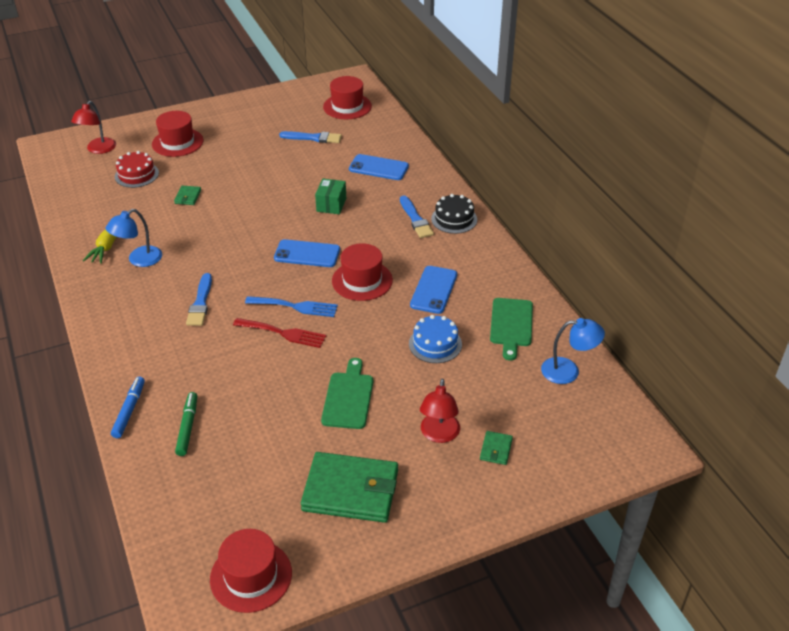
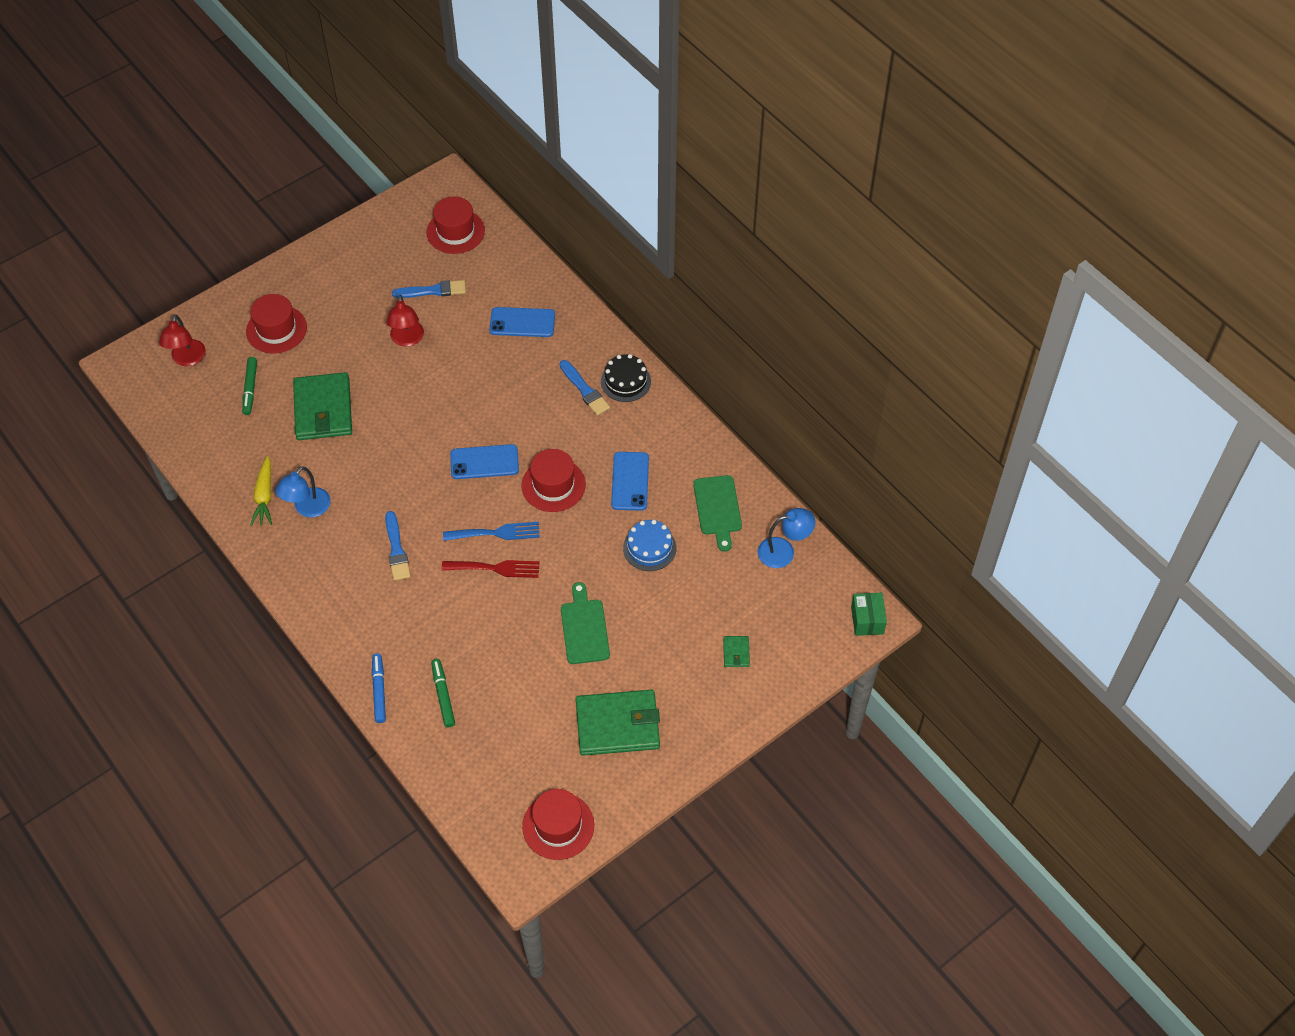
camera: 15 degrees left, 15 degrees up
(136, 175) = (250, 389): red cake -> green marker
(188, 197) = (323, 409): green wallet -> green wallet, size x2.37
(331, 205) = (487, 388): green box -> green box (867, 620)
(439, 435) = (680, 649): red lamp -> red lamp (407, 339)

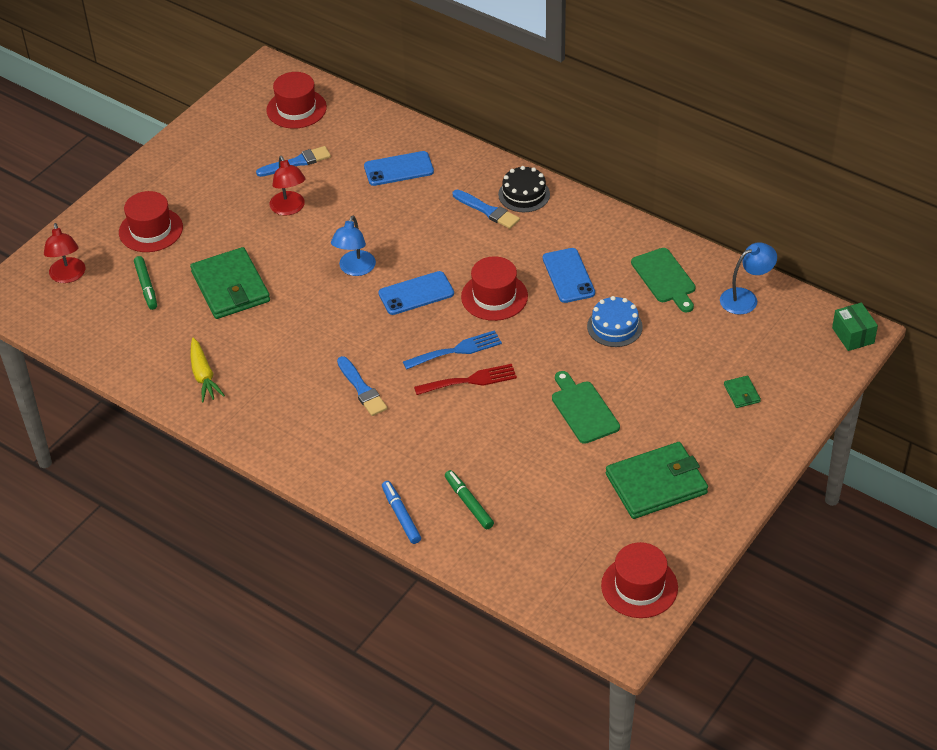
camera: 15 degrees left, 10 degrees down
(307, 508) = (253, 375): blue lamp -> blue lamp (355, 269)

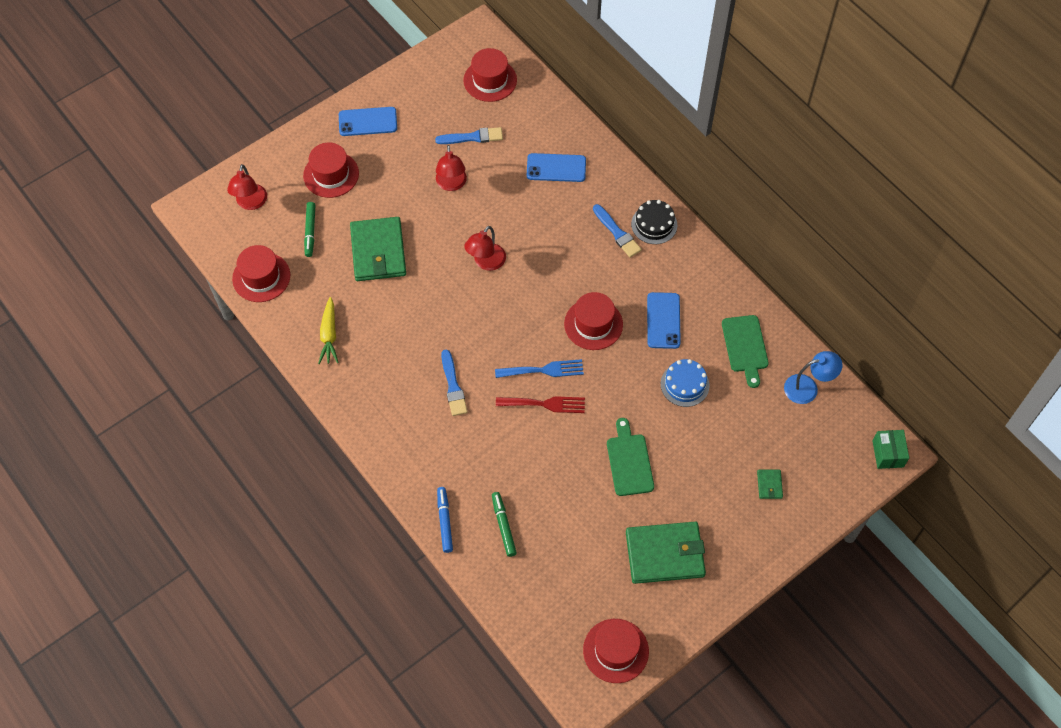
camera: 15 degrees right, 15 degrees up
(105, 341) = (261, 277): none -> red hat
(355, 269) = (486, 262): blue lamp -> red lamp
(416, 293) = (529, 302): blue phone -> blue phone (368, 122)

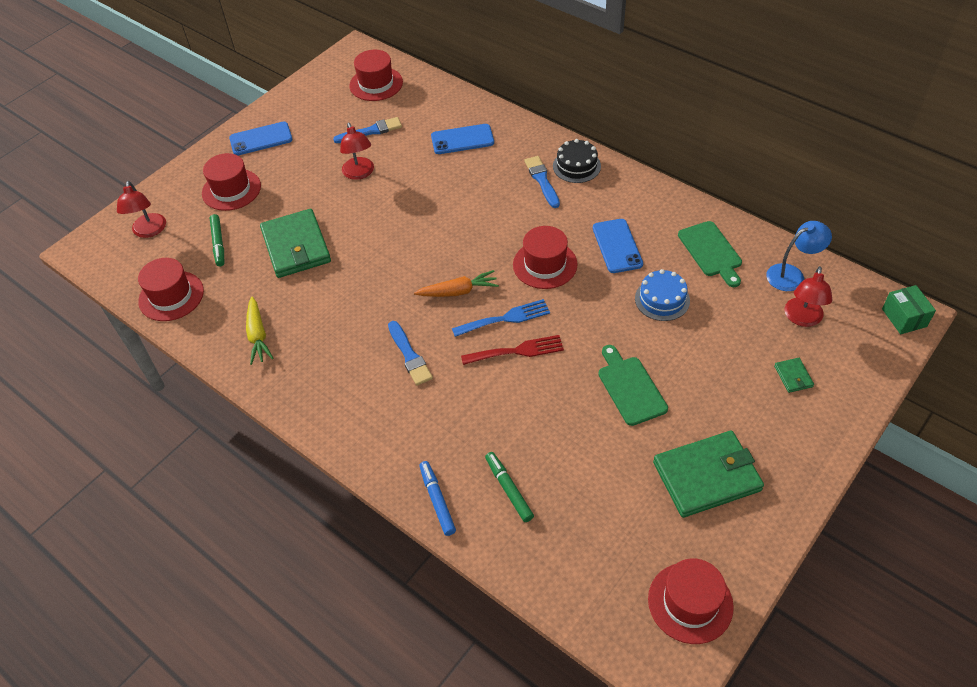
camera: 10 degrees left, 10 degrees down
(486, 262) = (414, 233): red lamp -> red lamp (802, 318)
(510, 333) = (458, 291): none -> orange carrot
(617, 233) = (542, 180): blue brush -> blue brush turned 150 degrees counterclockwise

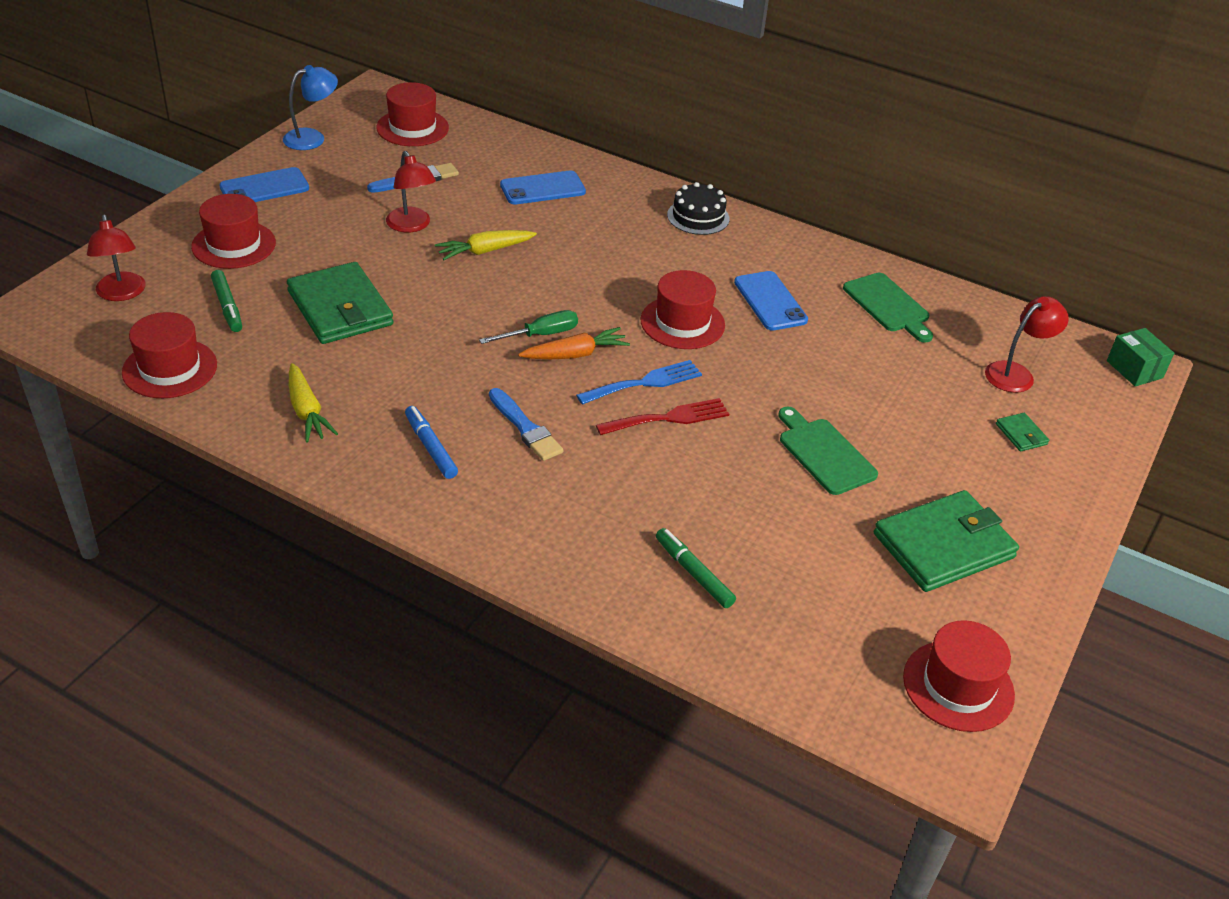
camera: 15 degrees left, 10 degrees down
(408, 197) = (484, 251): none -> yellow carrot
(436, 273) = (540, 335): none -> green screwdriver
(437, 500) = (600, 591): blue marker -> blue marker (430, 447)
(542, 180) = (657, 232): blue brush -> none
(662, 299) = (840, 357): blue cake -> none
(792, 274) = (992, 328): blue lamp -> blue lamp (312, 138)
(802, 318) = (1016, 373): red lamp -> red lamp turned 135 degrees counterclockwise

